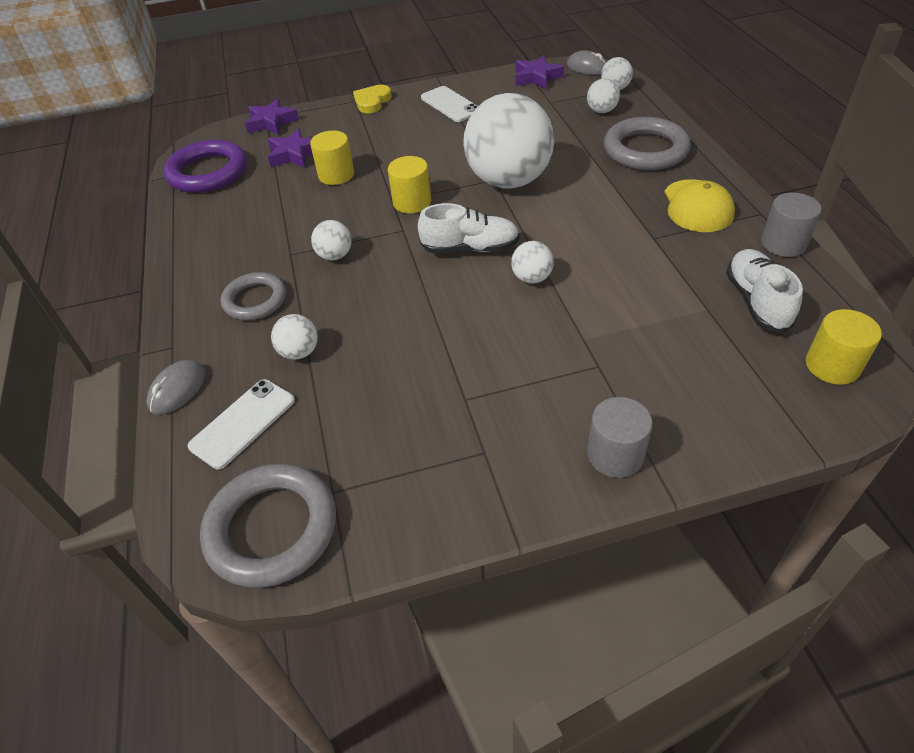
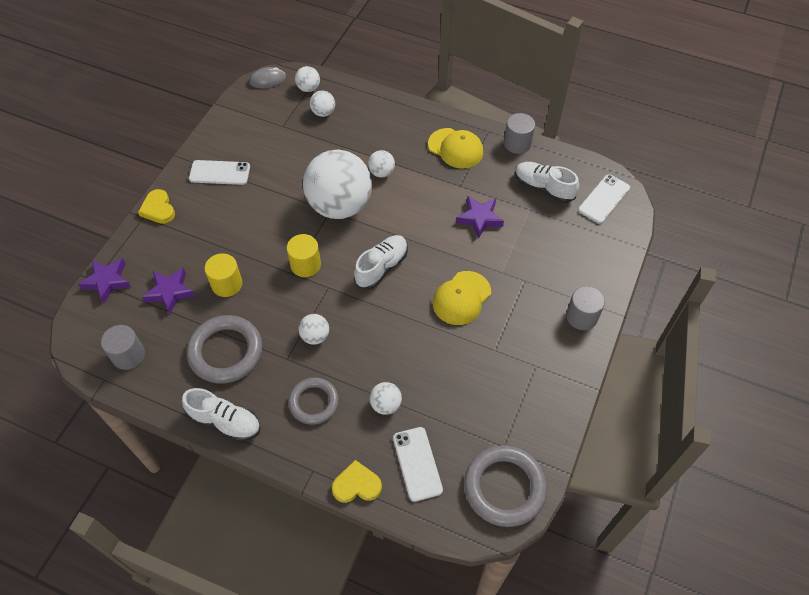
camera: 55 degrees left, 10 degrees up
(178, 389) = (356, 485): grey mouse -> yellow heart
(184, 259) = (225, 422): none -> white shoe
(208, 172) = (128, 355): purple ring -> grey cylinder
(505, 328) = (461, 298): none -> yellow cap
(531, 278) = (436, 259): white ball -> white ball (381, 172)
(536, 77) = (246, 110): purple star -> purple star (479, 219)
(645, 150) = (384, 127): grey ring -> grey ring (225, 352)
(832, 366) = (604, 199): yellow cylinder -> white phone

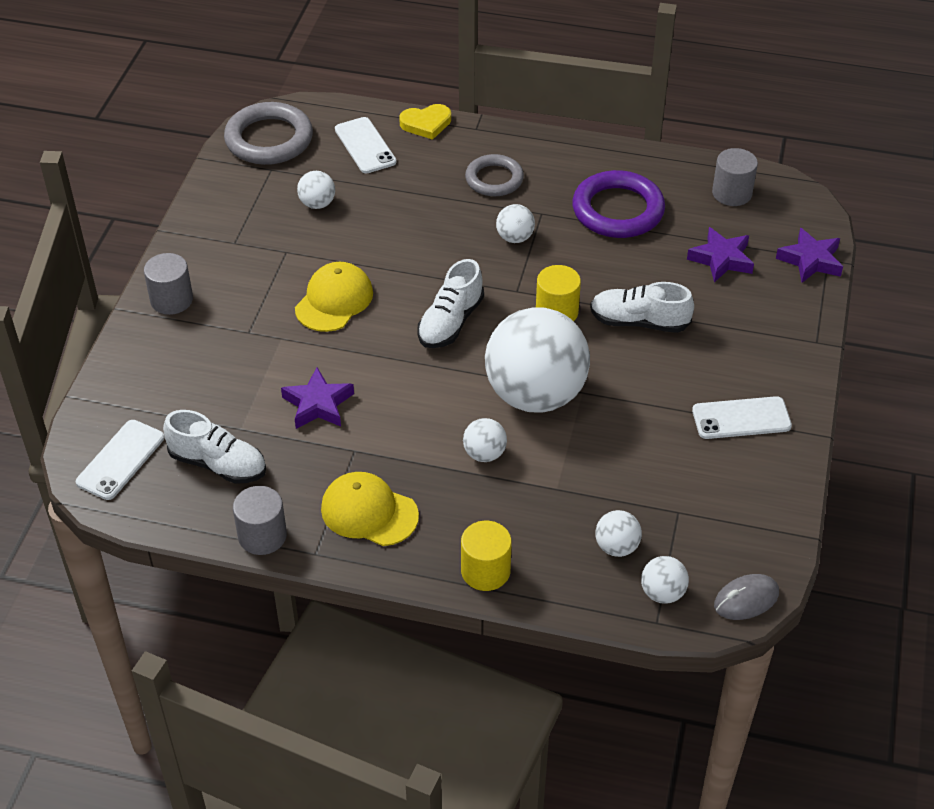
camera: 170 degrees right, 10 degrees down
(158, 209) = (802, 354): yellow heart -> none
(225, 352) = (618, 210): grey ring -> purple ring
(225, 422) = (587, 153): white shoe -> white shoe (639, 322)
(227, 284) = (652, 277): yellow cylinder -> yellow cylinder (485, 571)
(386, 404) = (410, 187): white ball -> white ball (317, 204)

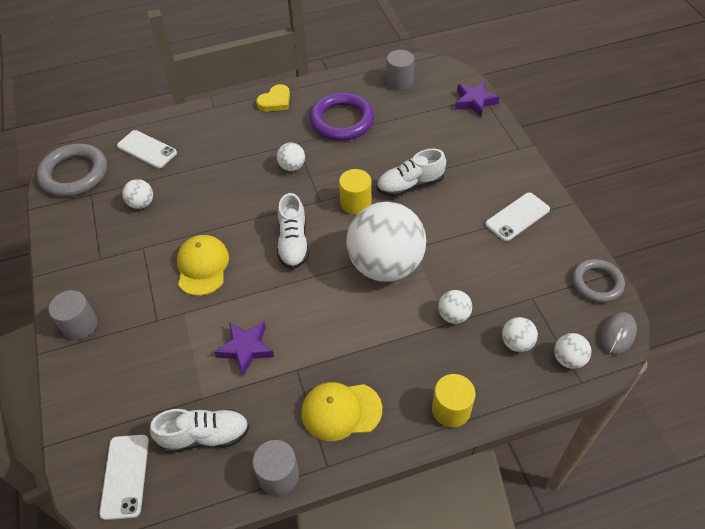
camera: 30 degrees left, 5 degrees up
(426, 124) = (178, 117): yellow heart -> yellow heart (275, 101)
(484, 454) = (385, 324): white ball -> white ball (453, 315)
(494, 179) = (250, 134): grey ring -> grey ring (597, 283)
(721, 259) = (425, 123): purple star -> none

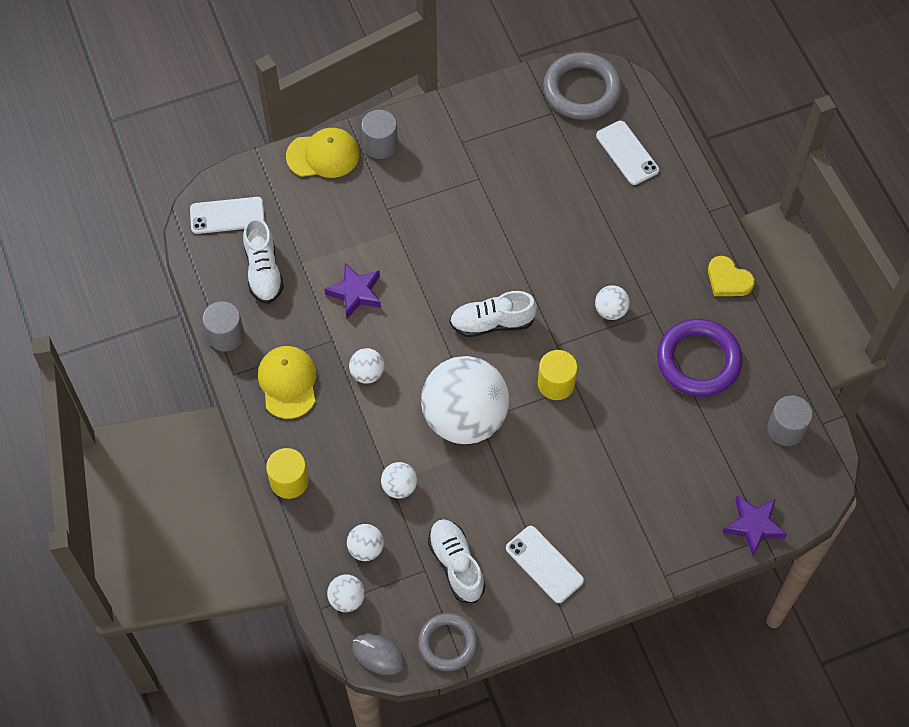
camera: 85 degrees right, 10 degrees up
(141, 203) = (541, 165): white ball -> white ball (367, 373)
(147, 149) = (627, 153): white phone -> white phone turned 60 degrees counterclockwise
(202, 266) = (456, 239): yellow cap -> yellow cap (323, 155)
(410, 185) = (589, 443): white shoe -> white shoe (456, 564)

